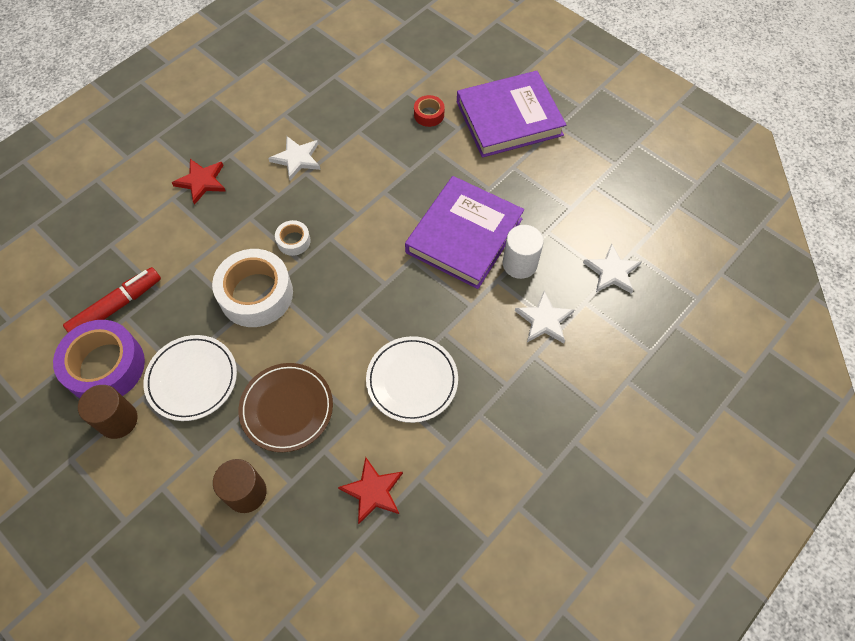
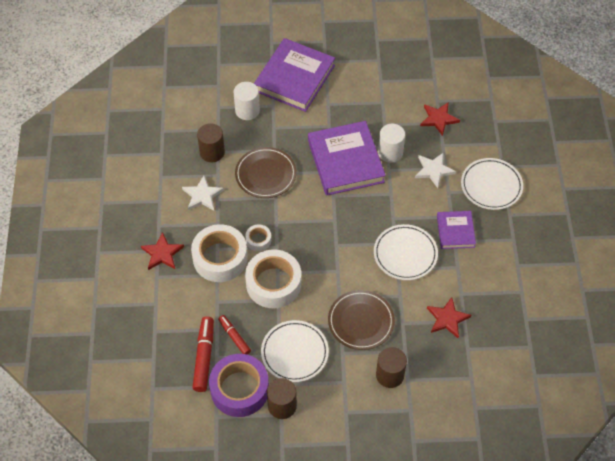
camera: 45 degrees left, 5 degrees down
(163, 312) = (234, 337): none -> red marker
(241, 228) = (220, 258): none -> white tape
(352, 127) = (212, 152): none -> brown cylinder
(374, 186) = (265, 174): none -> brown plate
(429, 114) = (247, 110): red tape -> white cylinder
(492, 405) = (455, 231): none -> purple book
(589, 391) = (491, 186): none -> white plate
(612, 272) = (438, 119): white star -> red star

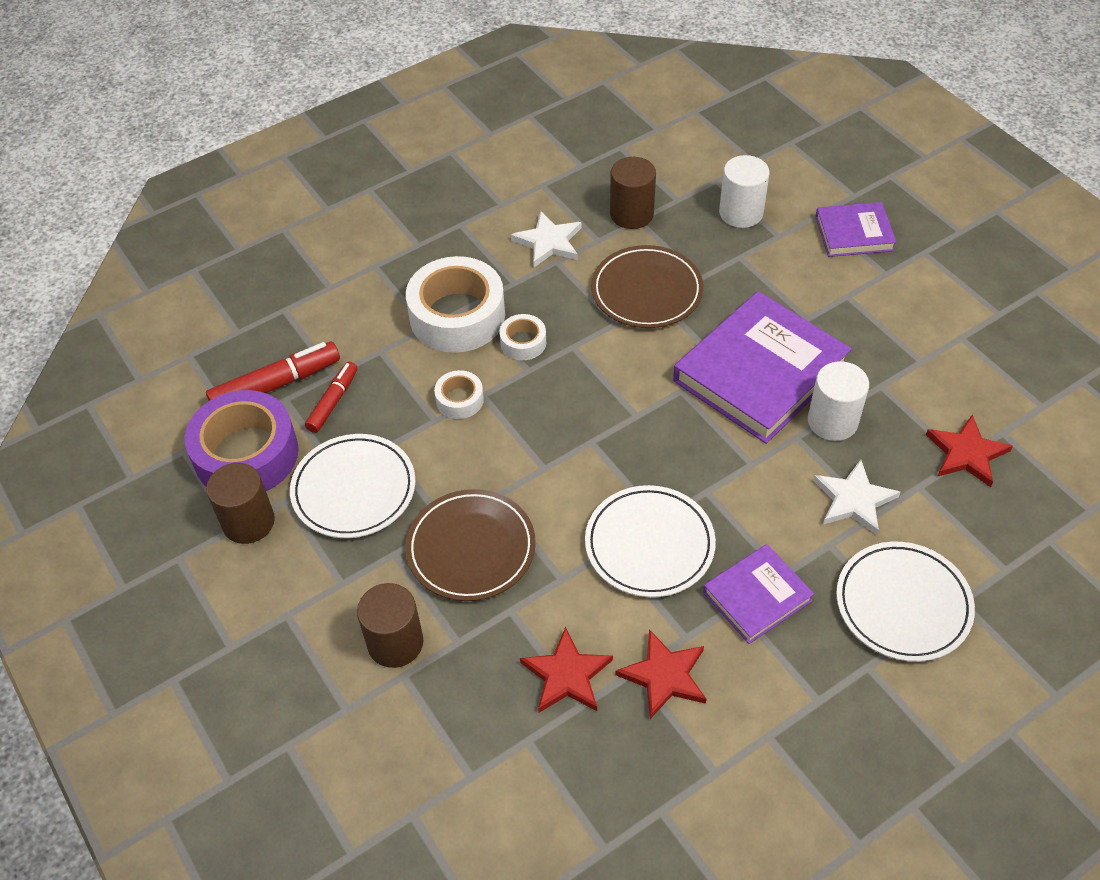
camera: 60 degrees right, 5 degrees down
(162, 253) = (417, 251): red star -> red star (664, 676)
(273, 283) = (459, 400): white tape -> white tape, size x0.47
(294, 78) = (854, 233): purple book -> purple book, size x0.54

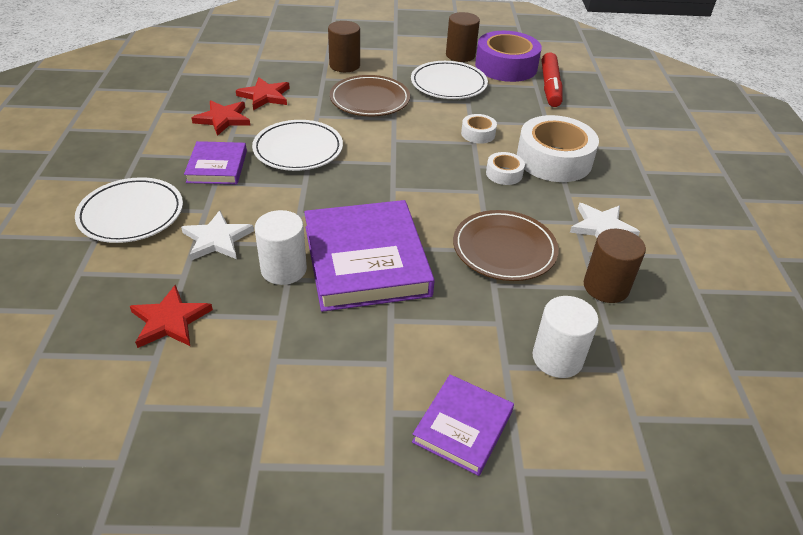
camera: 120 degrees right, 10 degrees down
(333, 402) = (519, 98): red marker -> none

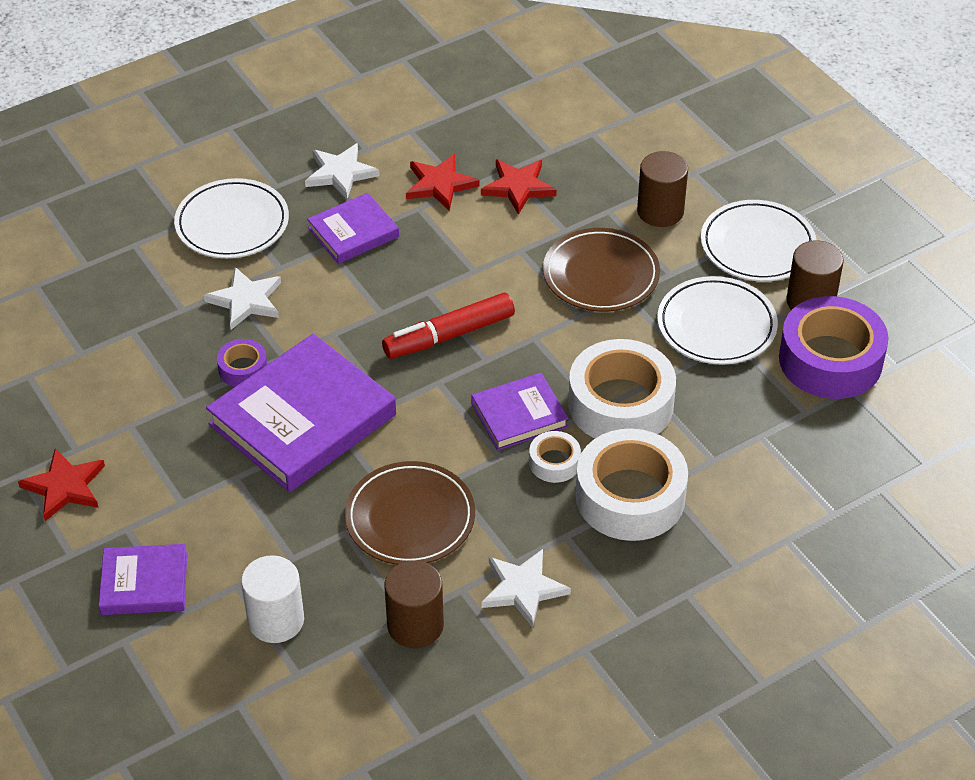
camera: 60 degrees right, 5 degrees up
(156, 150) = (340, 173): none -> white star
(170, 320) = (125, 335): red star -> red star (65, 487)
(283, 269) = (243, 369): white cylinder -> purple tape
(298, 149) = (440, 272): white plate -> white plate (757, 245)
(453, 170) = (519, 415): none -> purple book
(478, 134) = (620, 404): white tape -> white tape, size x2.11
(550, 87) = (819, 427): red marker -> red marker (449, 335)

